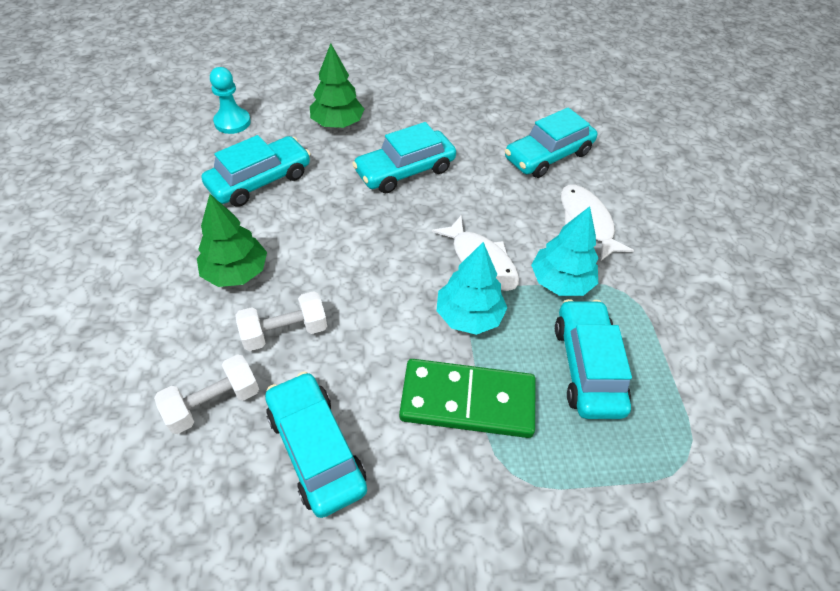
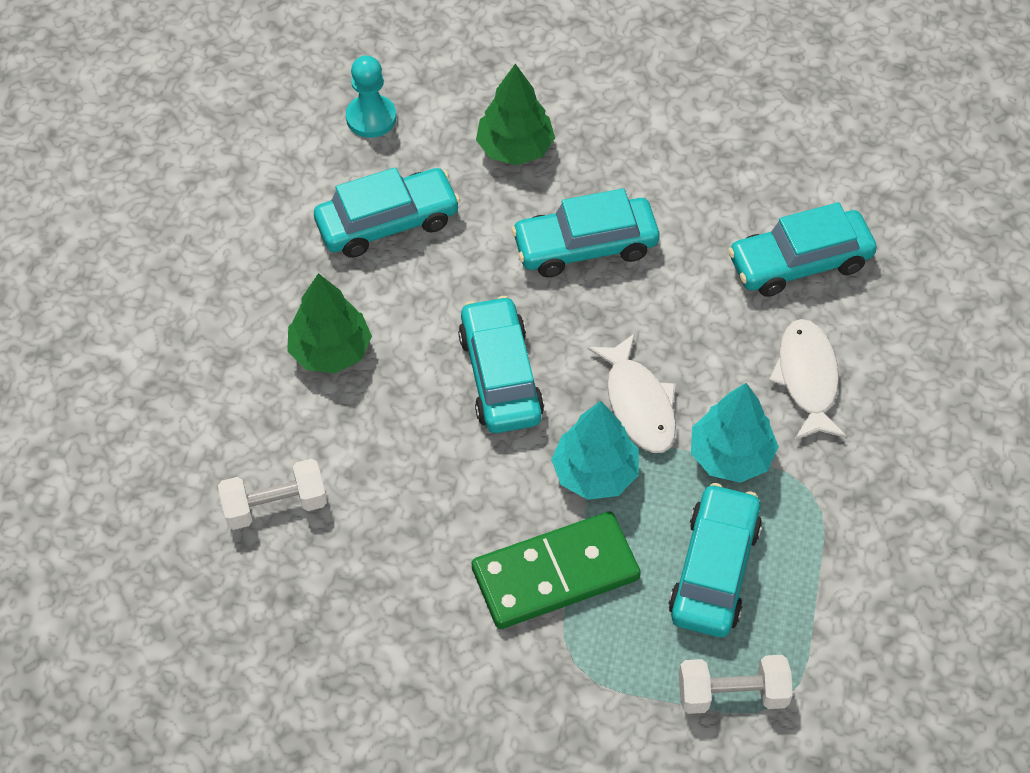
camera: 20 degrees right, 5 degrees up
(285, 332) = (370, 441): white dumbbell -> white dumbbell (732, 694)
(316, 449) = (372, 583): turquoise car -> turquoise car (500, 376)
(467, 400) = (555, 573): green domino -> green domino turned 45 degrees counterclockwise

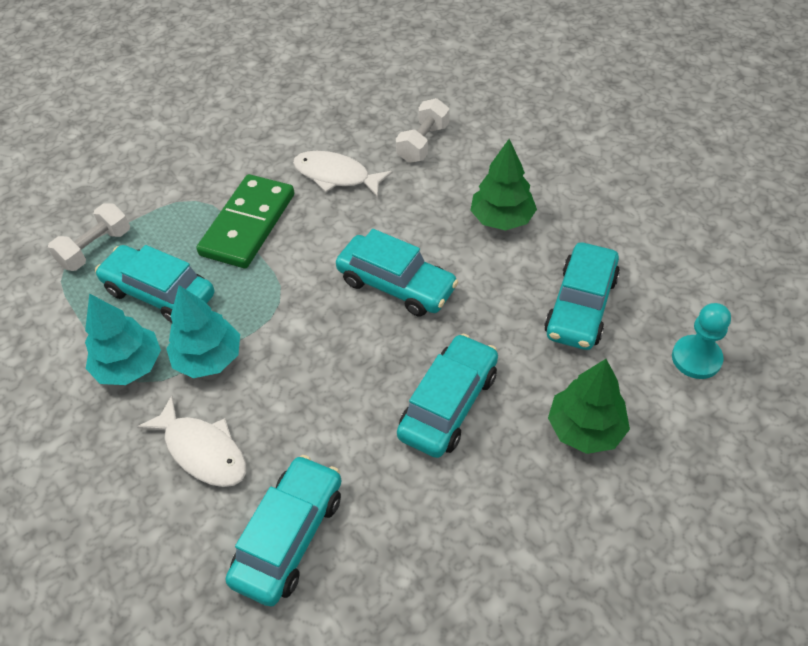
camera: 135 degrees right, 5 degrees down
(595, 473) = (281, 283): turquoise tree -> turquoise tree (129, 366)
(638, 404) = (298, 339): white fish -> white fish (336, 176)
(714, 570) = (160, 293): turquoise car -> turquoise car turned 150 degrees clockwise

